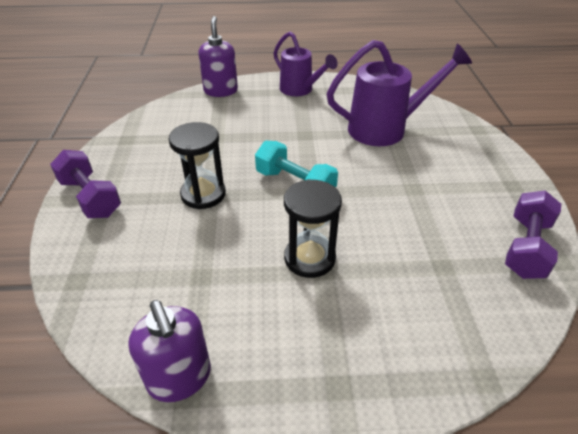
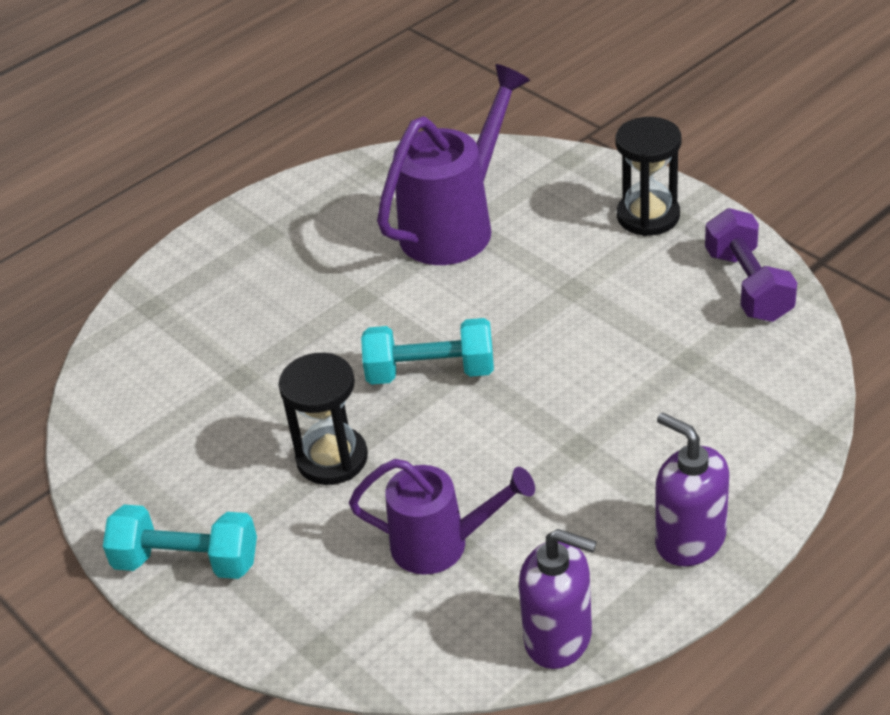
camera: 35 degrees left, 0 degrees up
(90, 198) = (187, 562): purple dumbbell -> turquoise dumbbell
(220, 91) = (147, 303): purple soap dispenser -> purple soap dispenser (689, 540)
(300, 90) = (267, 232): purple watering can -> purple watering can (440, 544)
(309, 258) = (548, 444): black hourglass -> black hourglass (648, 216)

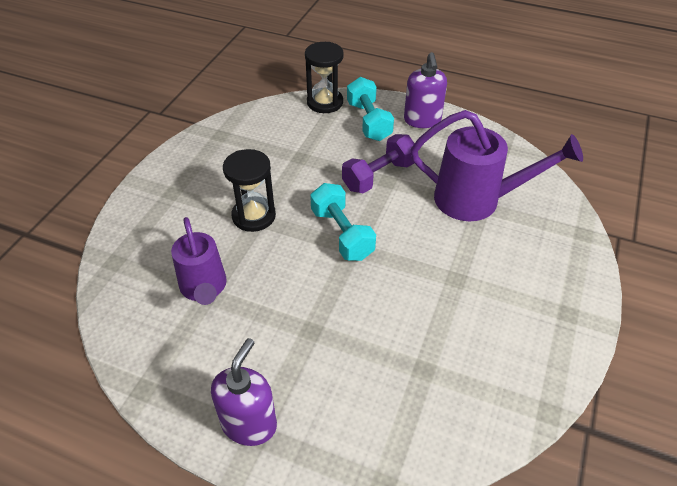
camera: 60 degrees right, 5 degrees up
(187, 562) = (161, 187): turquoise dumbbell -> turquoise dumbbell (368, 121)
(559, 638) = (145, 374): purple soap dispenser -> purple soap dispenser (422, 120)
(648, 216) = (557, 297): black hourglass -> black hourglass (325, 102)
(748, 285) = (524, 384): purple dumbbell -> purple dumbbell (379, 176)

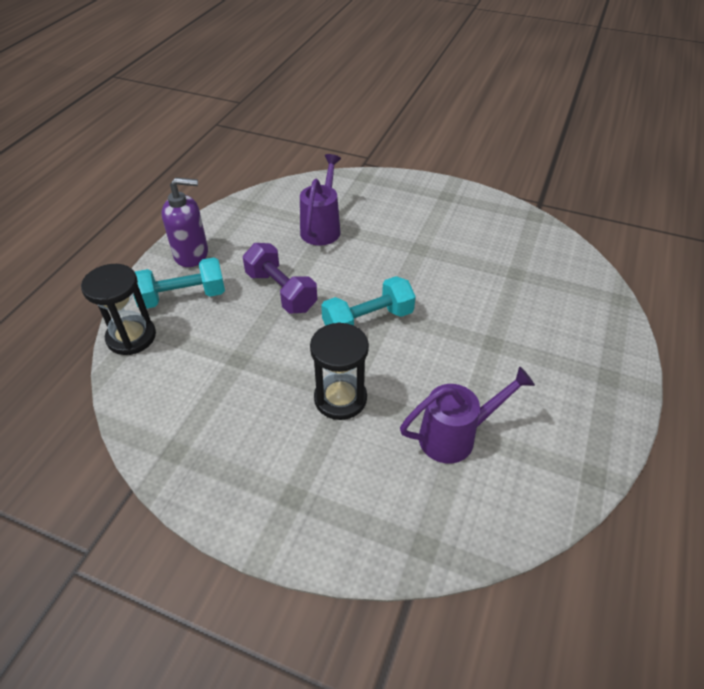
camera: 90 degrees left, 0 degrees up
(249, 424) = (601, 382): purple soap dispenser -> none
(476, 200) = (322, 228): purple watering can -> purple watering can, size x0.67

